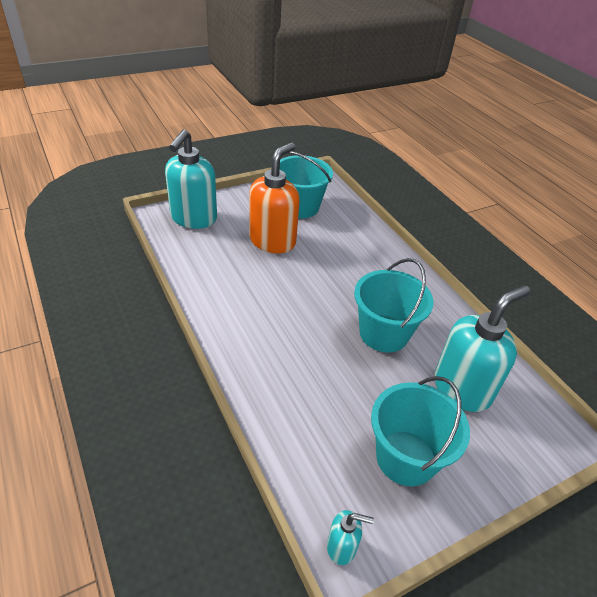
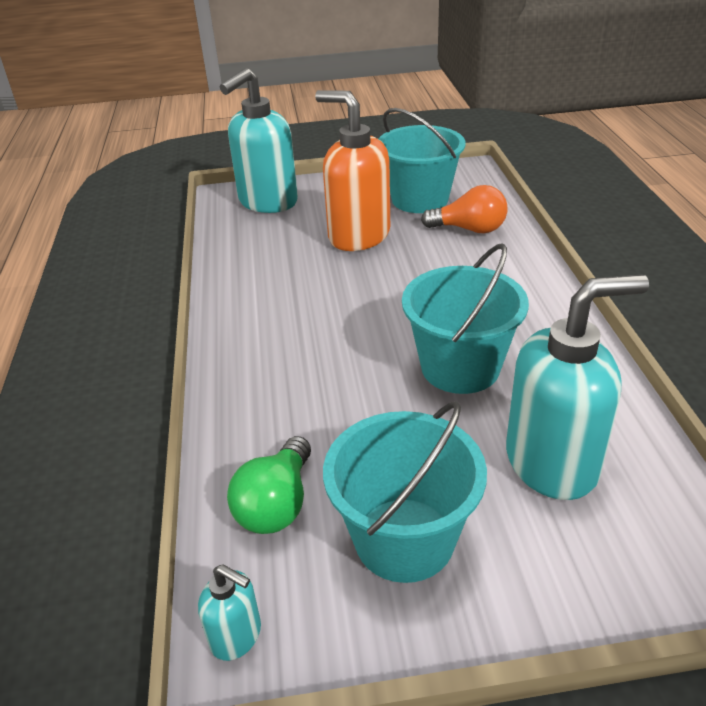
camera: 25 degrees right, 5 degrees down
(272, 241) = (358, 236): orange soap dispenser -> orange soap dispenser turned 105 degrees counterclockwise
(321, 453) = (277, 504): none -> green light bulb
(342, 228) = (469, 229): none -> orange light bulb

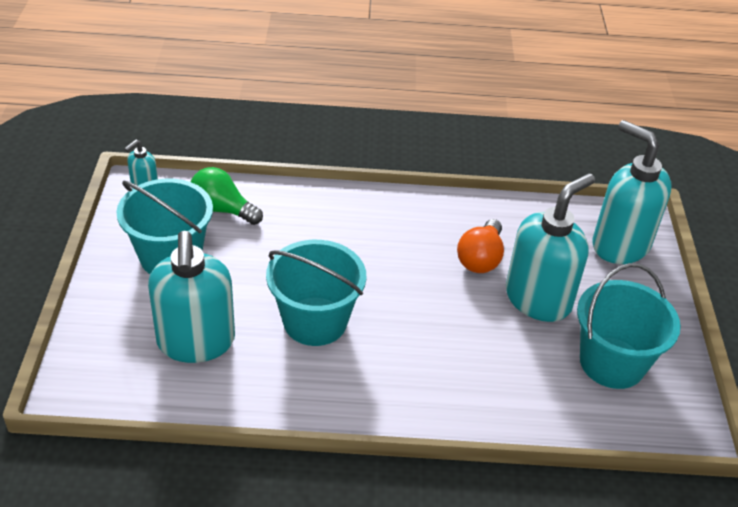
camera: 95 degrees right, 5 degrees up
(358, 236) = (538, 299): orange soap dispenser -> turquoise soap dispenser
(469, 229) = (536, 388): orange light bulb -> orange light bulb (480, 259)

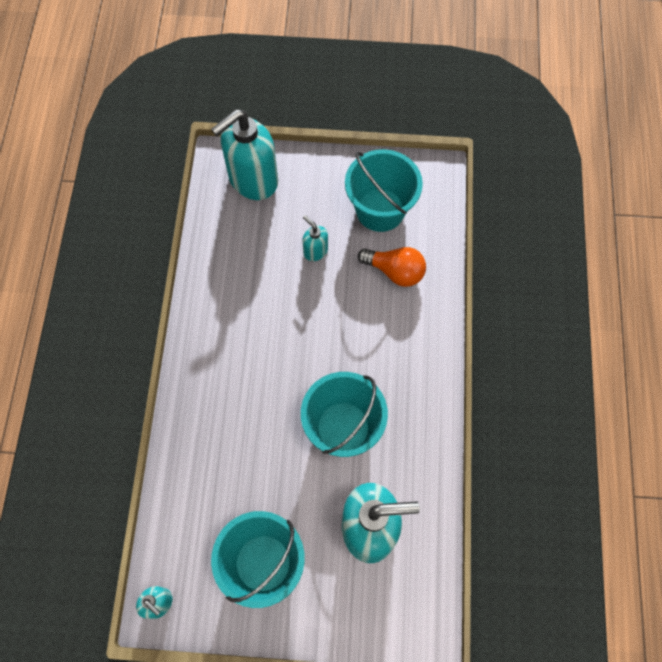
camera: 85 degrees left, 25 degrees up
(222, 209) = (196, 518): green light bulb -> none
(480, 259) = (268, 289): orange light bulb -> orange light bulb (395, 271)
(538, 299) = (315, 251): turquoise soap dispenser -> turquoise soap dispenser, size x0.46

